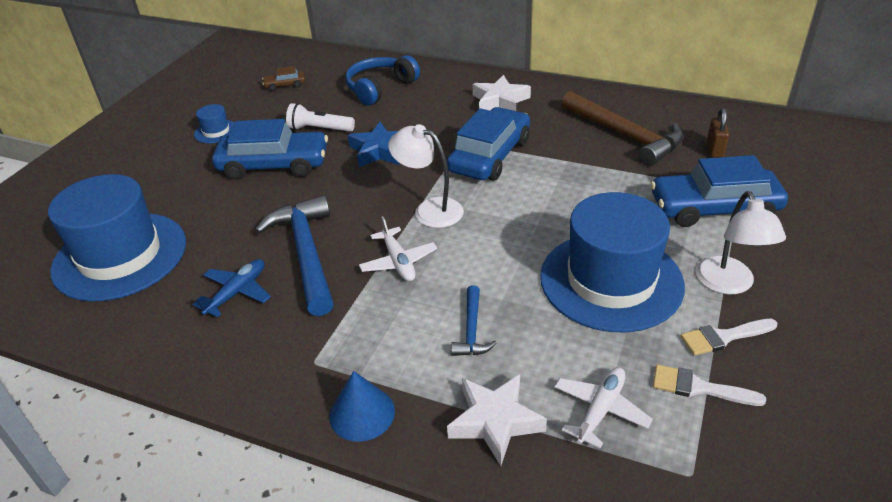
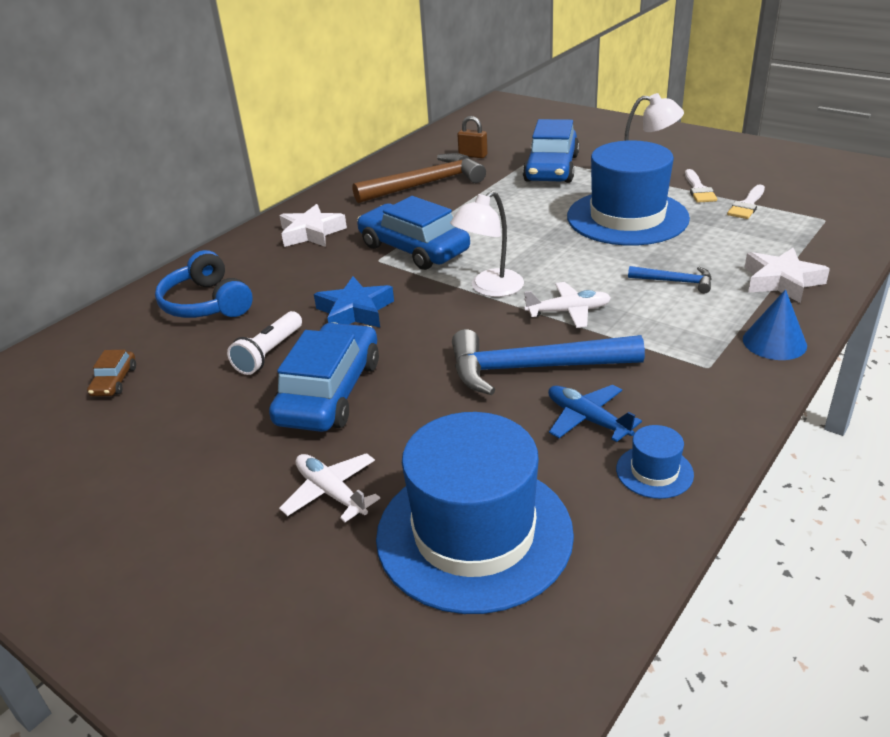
camera: 75 degrees left, 5 degrees down
(216, 132) = (194, 449): blue hat -> blue hat (654, 472)
(600, 410) = (768, 240): white plane -> white plane (331, 492)

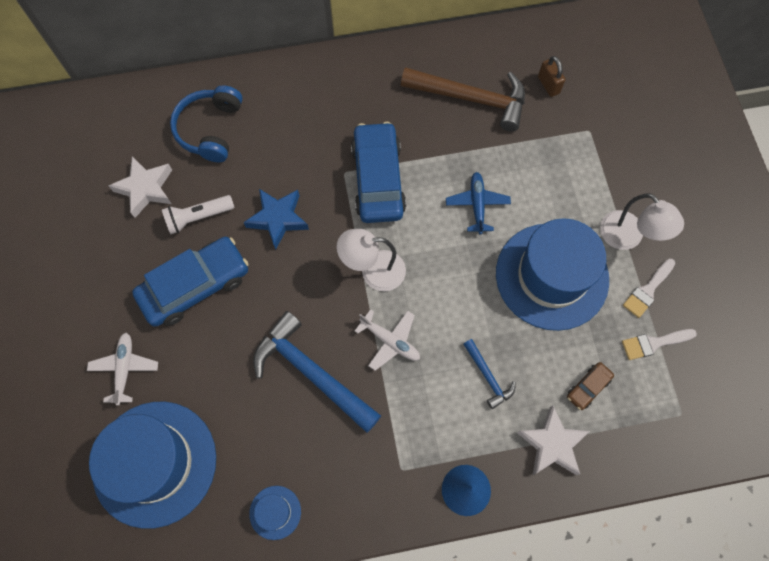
camera: 40 degrees right, 35 degrees up
(114, 381) = (108, 168): brown car -> brown car (588, 387)
(311, 233) = (338, 98): white star -> white star (145, 189)
(551, 168) = (581, 159): blue car -> none
(587, 419) = (290, 442): blue plane -> blue plane (477, 204)

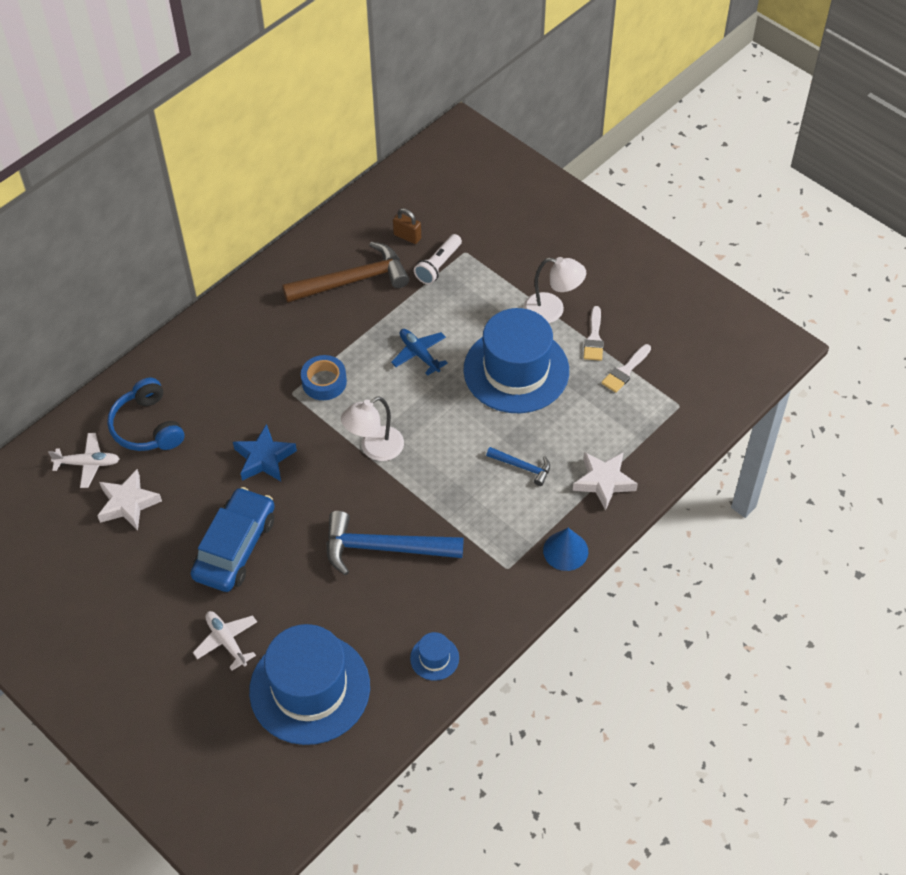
camera: 35 degrees left, 15 degrees down
(198, 217) = (194, 497): white flashlight -> white flashlight (438, 265)
(378, 179) = (324, 382): blue car -> blue tape
(390, 341) = (428, 489): white plane -> white plane (88, 463)
(588, 387) = (601, 428): brown car -> none

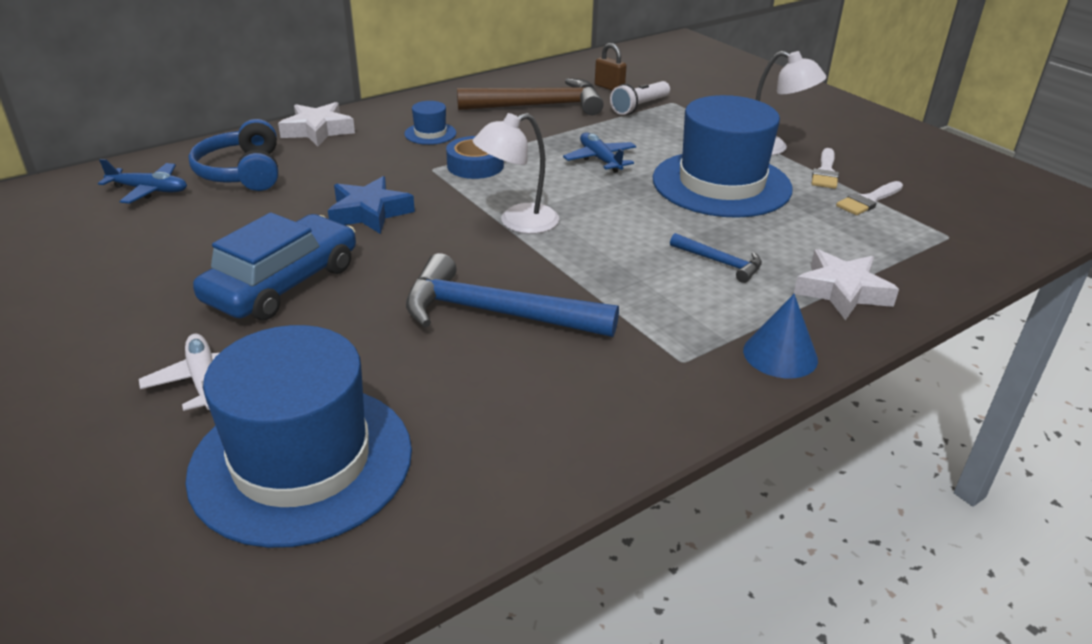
camera: 10 degrees right, 20 degrees down
(88, 463) = (149, 190): white plane -> blue plane
(128, 503) = (171, 227): white star -> white star (318, 130)
(434, 658) = (534, 455): blue hat -> blue hat (430, 133)

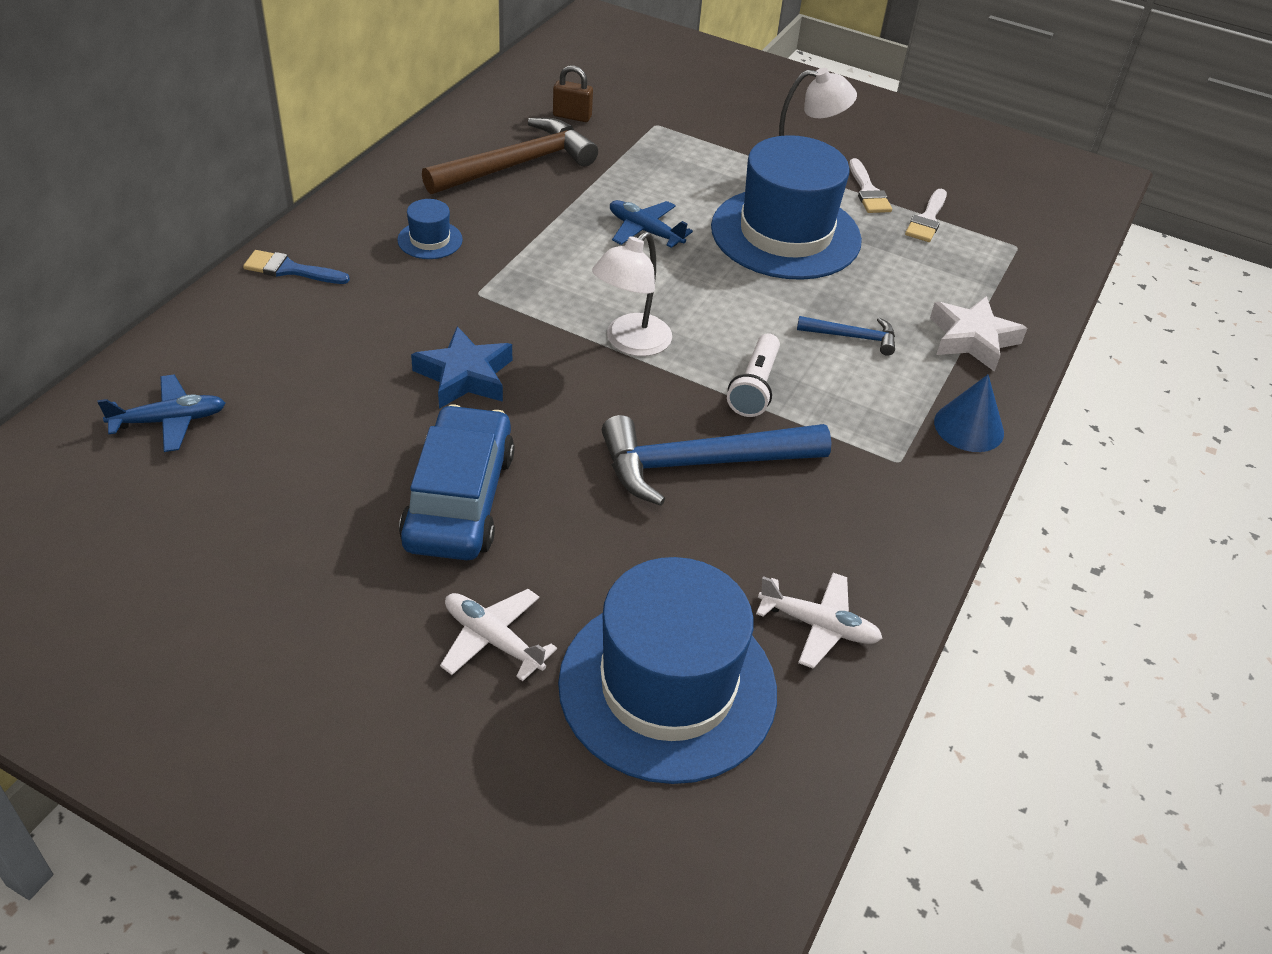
camera: 30 degrees left, 10 degrees up
(242, 172) = (260, 360): blue headphones -> none
(318, 130) = (290, 269): white star -> blue brush
(475, 165) = (521, 275): blue tape -> none
(483, 463) = (819, 626): none -> white plane
(639, 107) = (627, 140): white flashlight -> white flashlight (755, 387)

